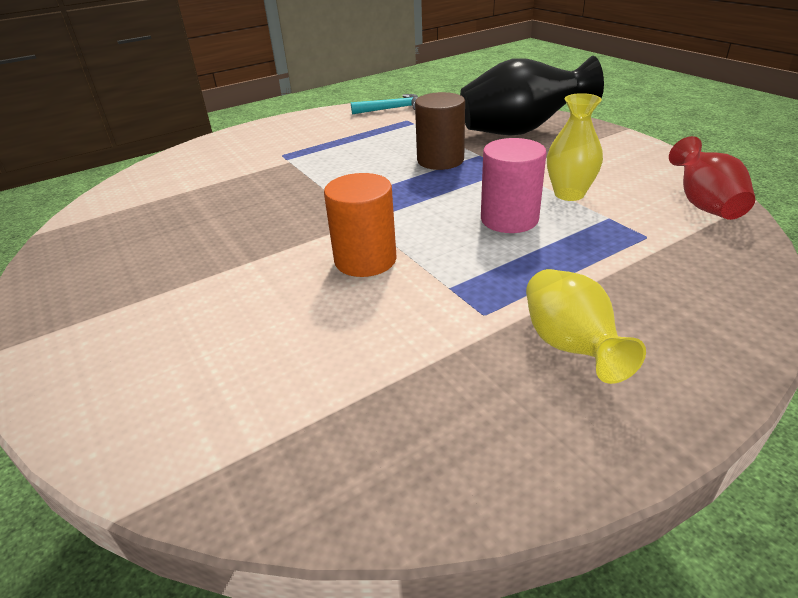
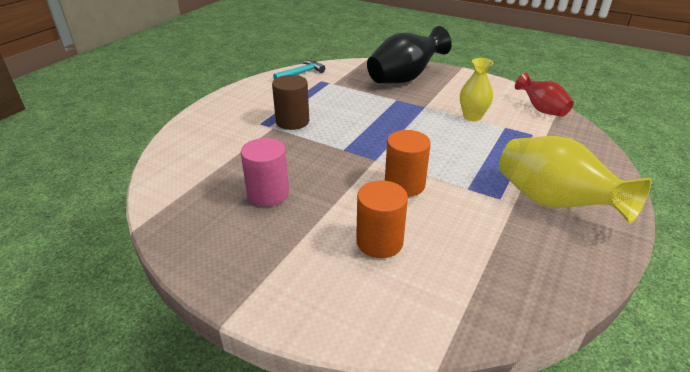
camera: 30 degrees left, 0 degrees up
(247, 322) = (379, 242): none -> orange cylinder
(440, 160) = (376, 108): brown cylinder -> brown cylinder (292, 121)
(509, 219) = (457, 139): pink cylinder -> pink cylinder (268, 193)
(569, 346) = (553, 203): yellow vase -> yellow vase, size x1.69

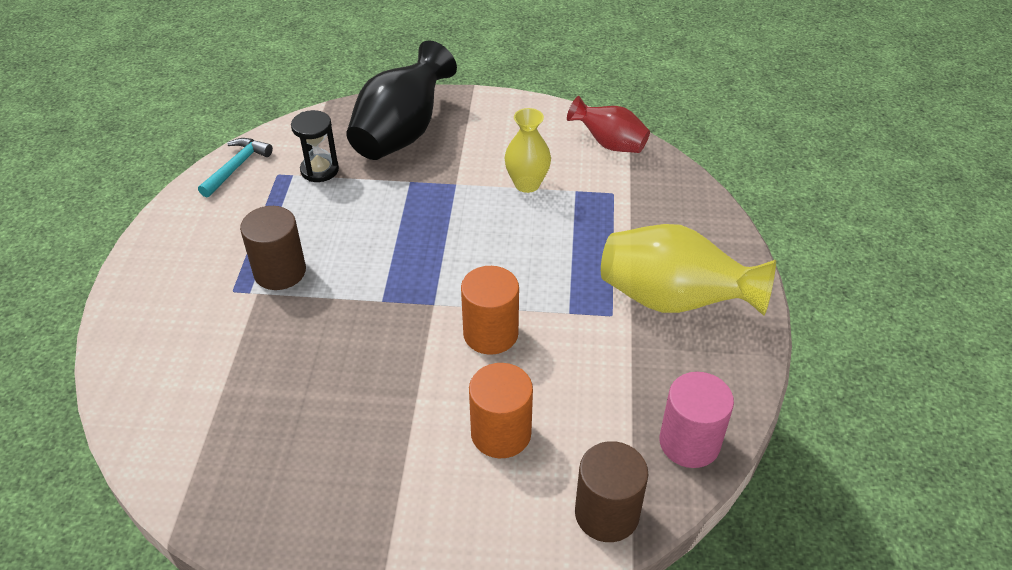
camera: 25 degrees left, 10 degrees up
(268, 193) = (320, 412): pink cylinder -> pink cylinder (689, 442)
(346, 84) = (319, 170): none -> black hourglass
(434, 321) = (607, 513): none -> brown cylinder

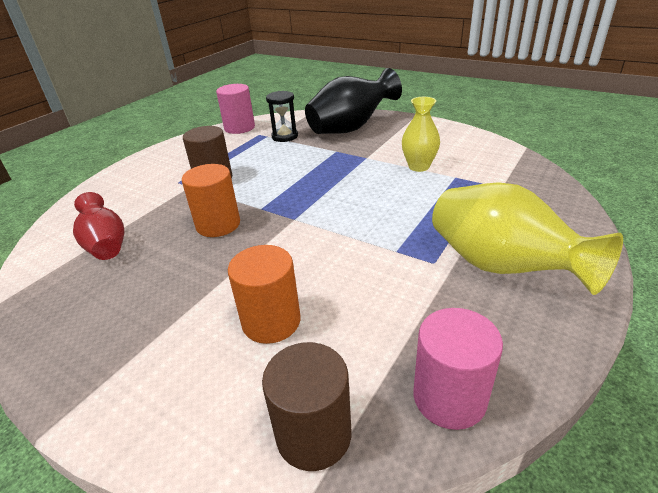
camera: 30 degrees right, 10 degrees down
(236, 167) = (239, 128): turquoise hammer -> pink cylinder
(490, 333) = (321, 248): orange cylinder -> orange cylinder (218, 224)
(609, 144) = (501, 156): red vase -> red vase (106, 245)

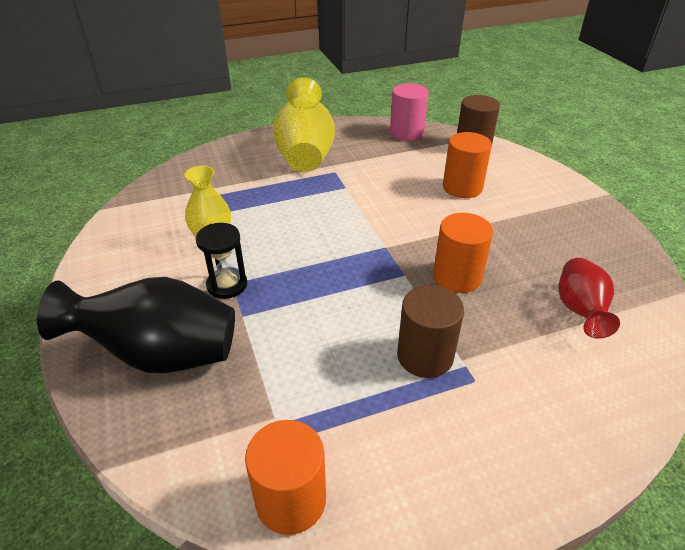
camera: 145 degrees left, 5 degrees up
(239, 128) = (291, 500): pink cylinder -> orange cylinder
(285, 136) = (257, 401): black hourglass -> black hourglass (227, 285)

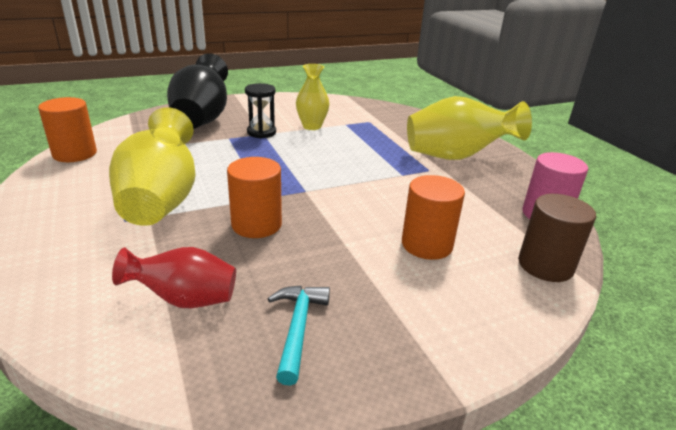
camera: 85 degrees right, 10 degrees down
(425, 356) = (161, 200): brown cylinder -> yellow vase
(583, 250) = (298, 328): none -> turquoise hammer

